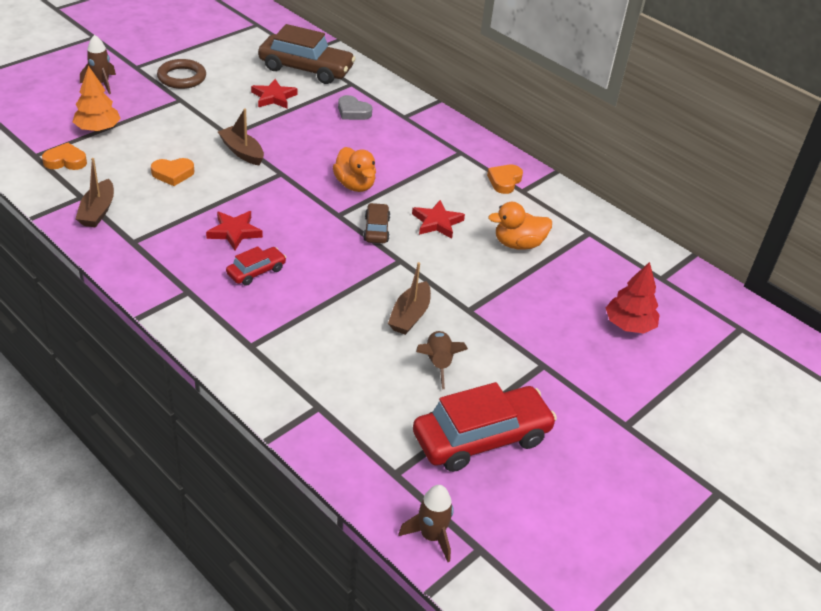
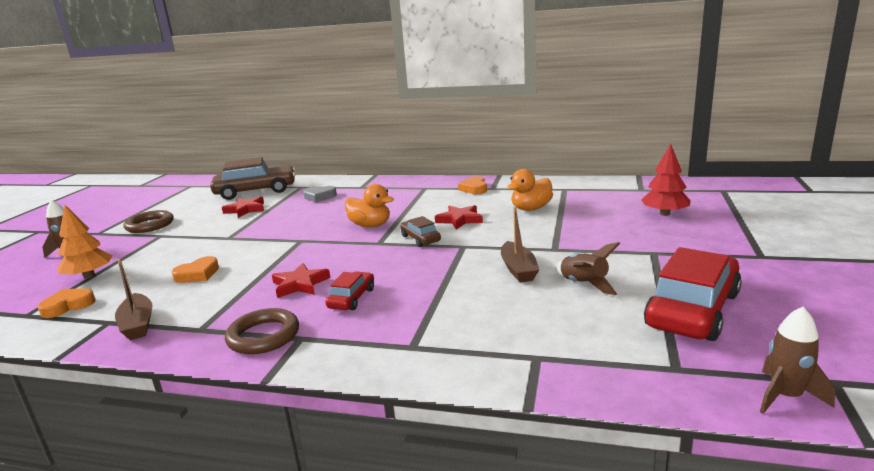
camera: 25 degrees left, 20 degrees down
(167, 275) = (263, 336): none -> brown ring
(242, 152) = (251, 242): brown boat -> none

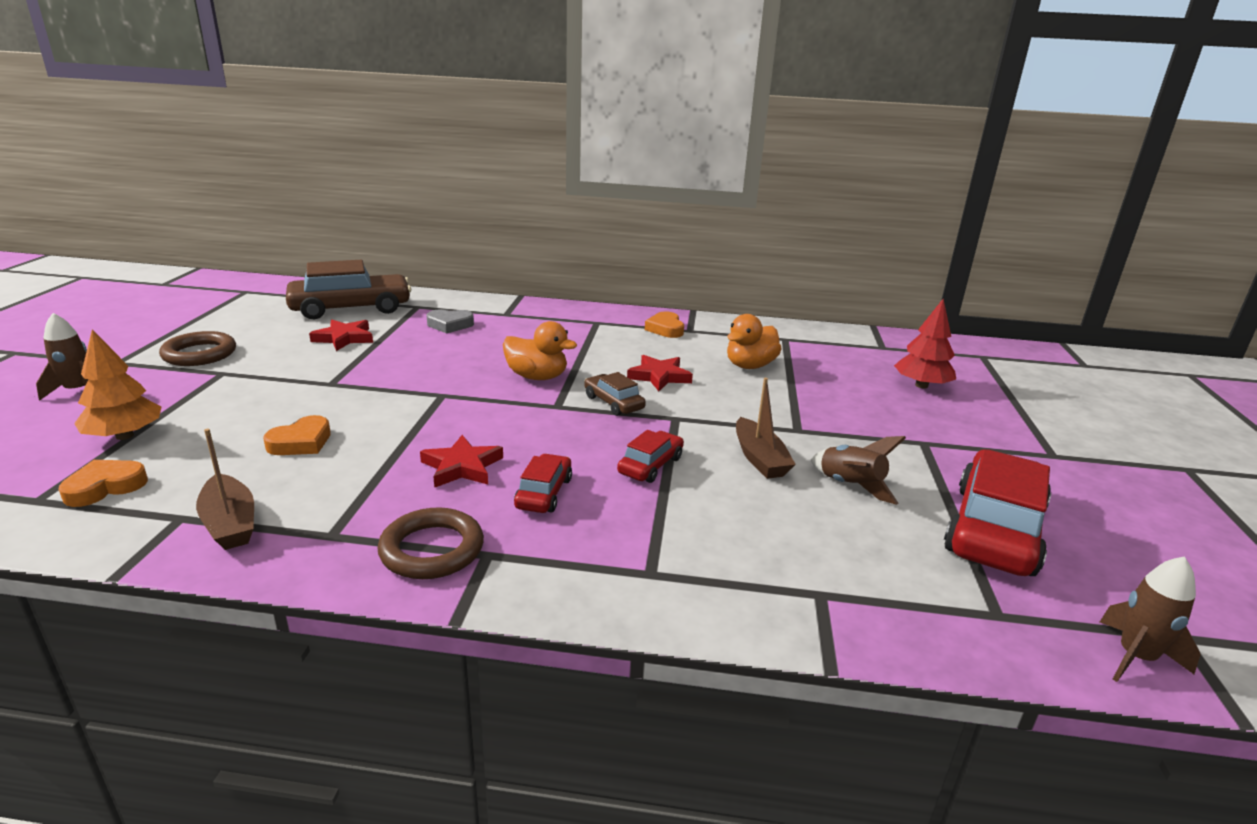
camera: 10 degrees left, 5 degrees up
(434, 277) = (650, 465): none -> red car

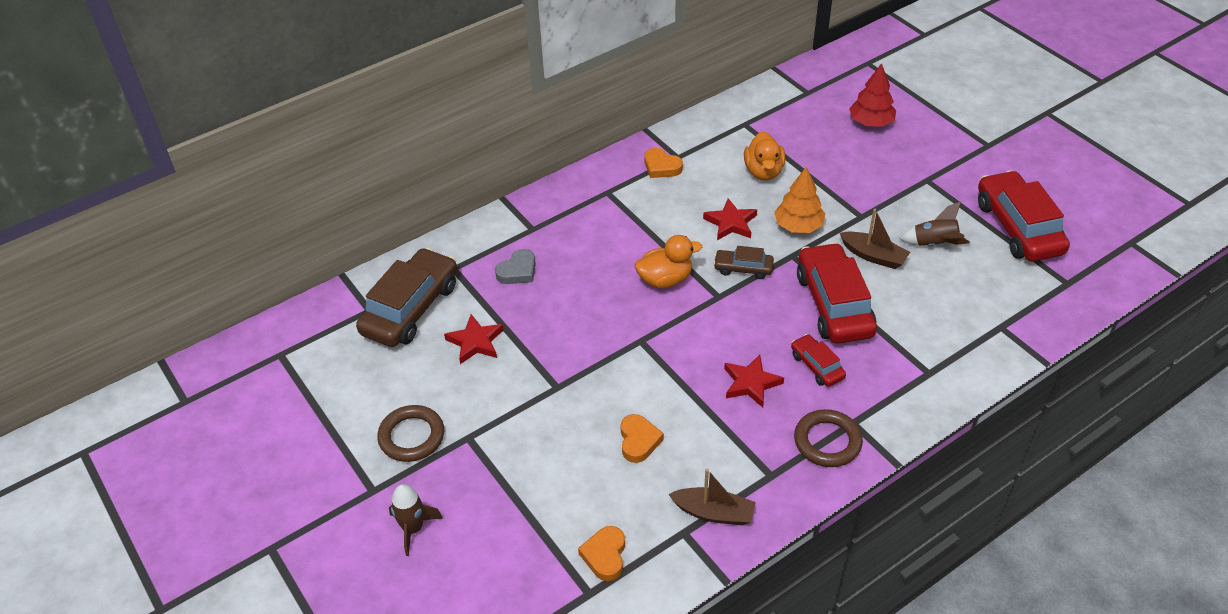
camera: 40 degrees left, 20 degrees up
(124, 436) = (531, 525): orange tree -> orange tree (798, 226)
(650, 465) = (834, 304): red car -> red car, size x2.02
(1135, 657) = (1126, 268): brown rocket -> none

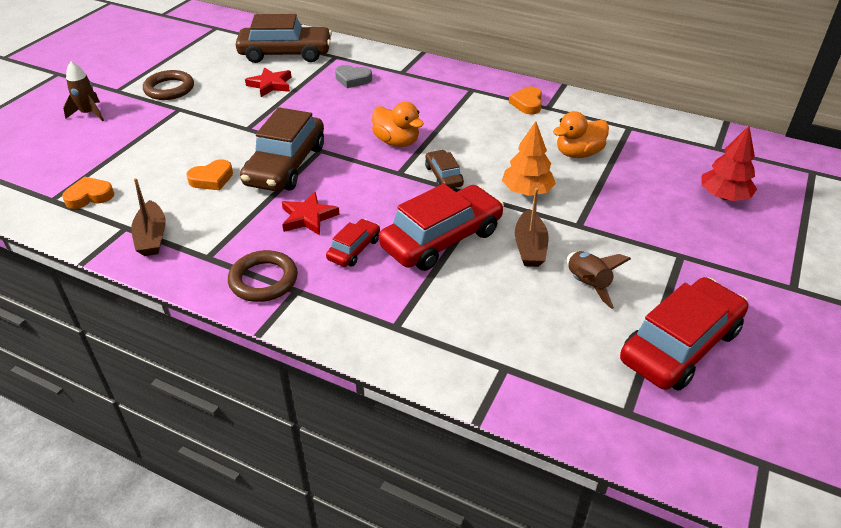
camera: 60 degrees right, 5 degrees down
(651, 375) = (286, 165): none -> brown car
(731, 223) = (494, 154): red star -> none

